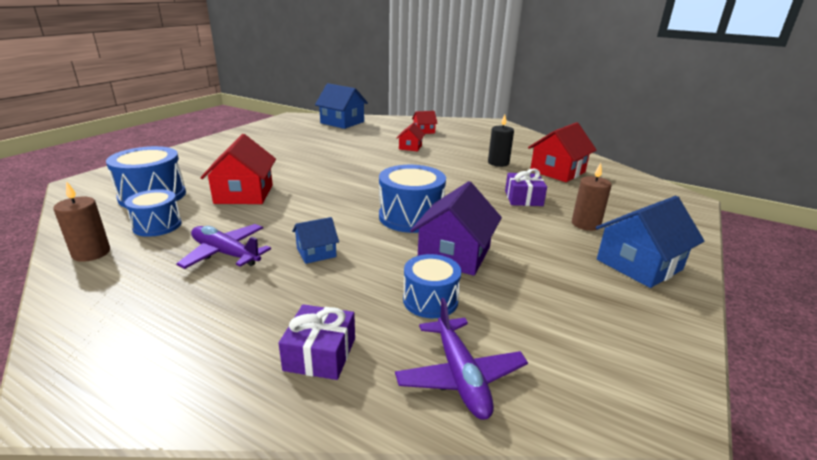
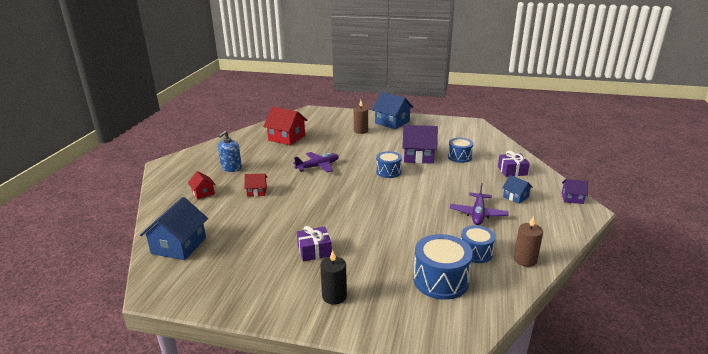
camera: 105 degrees left, 0 degrees up
(125, 397) = (572, 198): none -> purple house
(244, 194) = (403, 237): red house -> none
(316, 252) = (450, 189): blue house -> blue house (515, 197)
(411, 217) = (388, 172): blue drum -> blue drum, size x0.64
(460, 376) = (493, 148): purple plane -> purple plane (318, 166)
(472, 142) = (231, 168): none -> blue soap dispenser
(498, 163) = (279, 155): black candle -> black candle (334, 296)
(523, 198) = (338, 145): purple gift -> purple gift (314, 250)

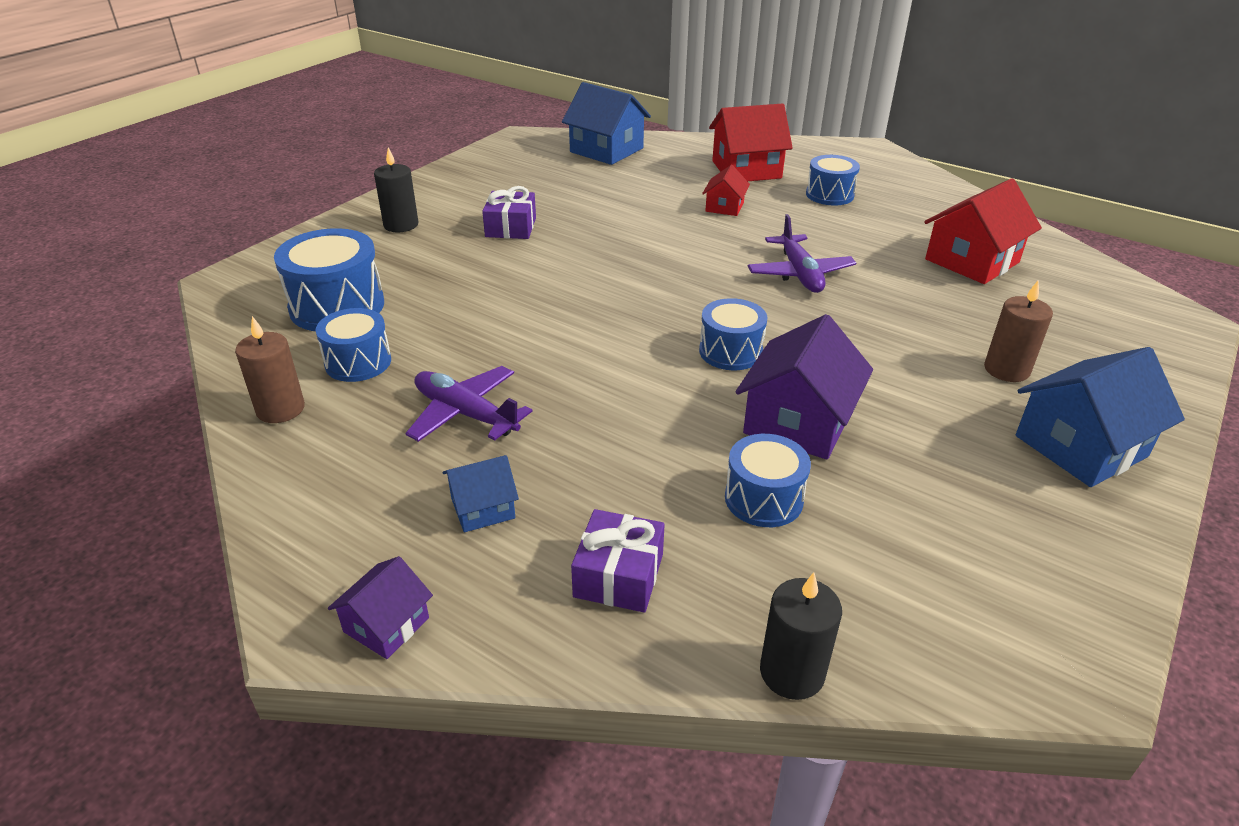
camera: 110 degrees right, 10 degrees up
(203, 193) = (746, 169): red house -> red house, size x1.85
(231, 168) = (829, 195): blue soap dispenser -> blue drum
(512, 147) = (792, 672): none -> black candle

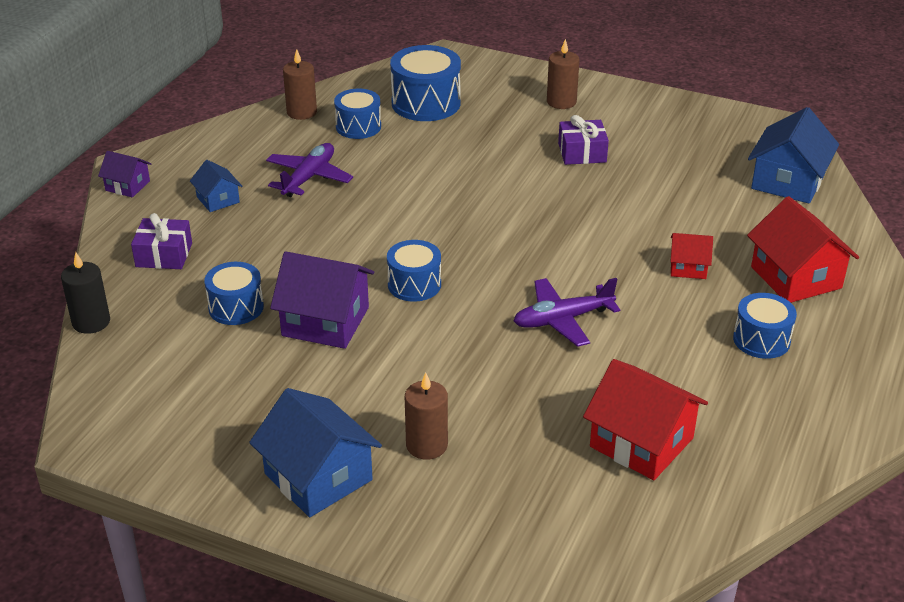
camera: 80 degrees right, 0 degrees up
(401, 225) = (561, 102): black candle -> brown candle

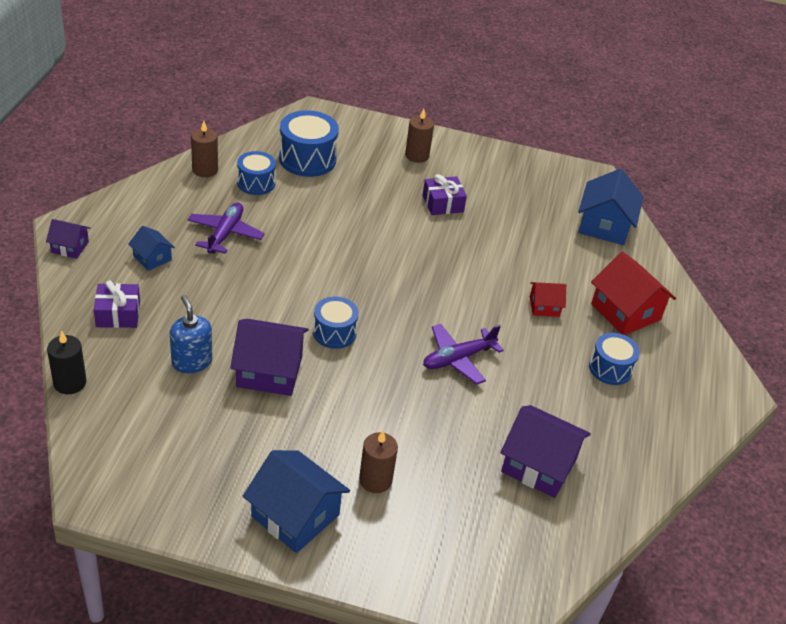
camera: 15 degrees left, 5 degrees up
(236, 307) = (192, 362): blue drum -> blue soap dispenser
(641, 442) = (539, 465): red house -> purple house

